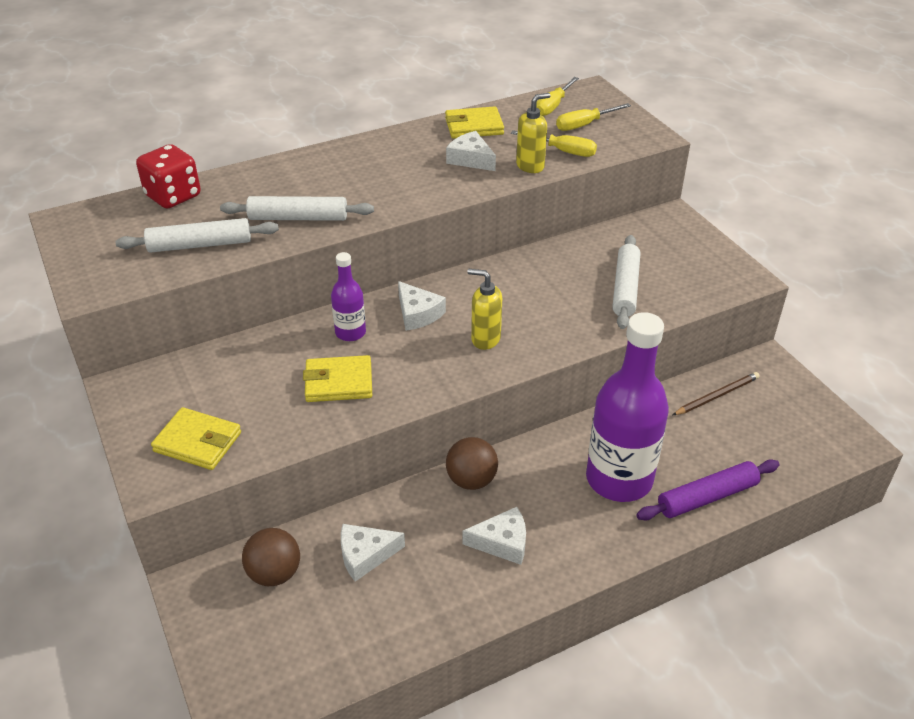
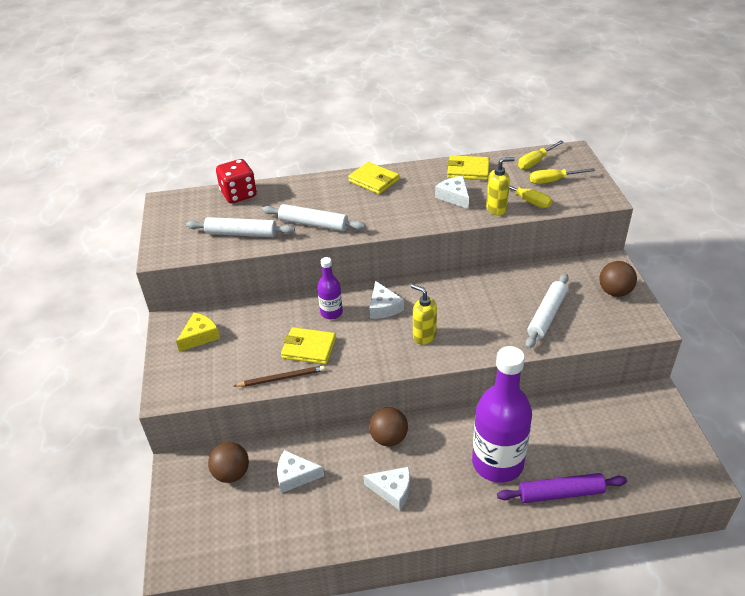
camera: 20 degrees right, 0 degrees up
(175, 396) = (200, 336): none -> yellow cheese
(198, 442) = (202, 372): yellow wallet -> yellow wallet (374, 181)
(692, 248) = (614, 292): none -> brown ball
(717, 396) = (602, 414): brown pencil -> brown pencil (282, 378)

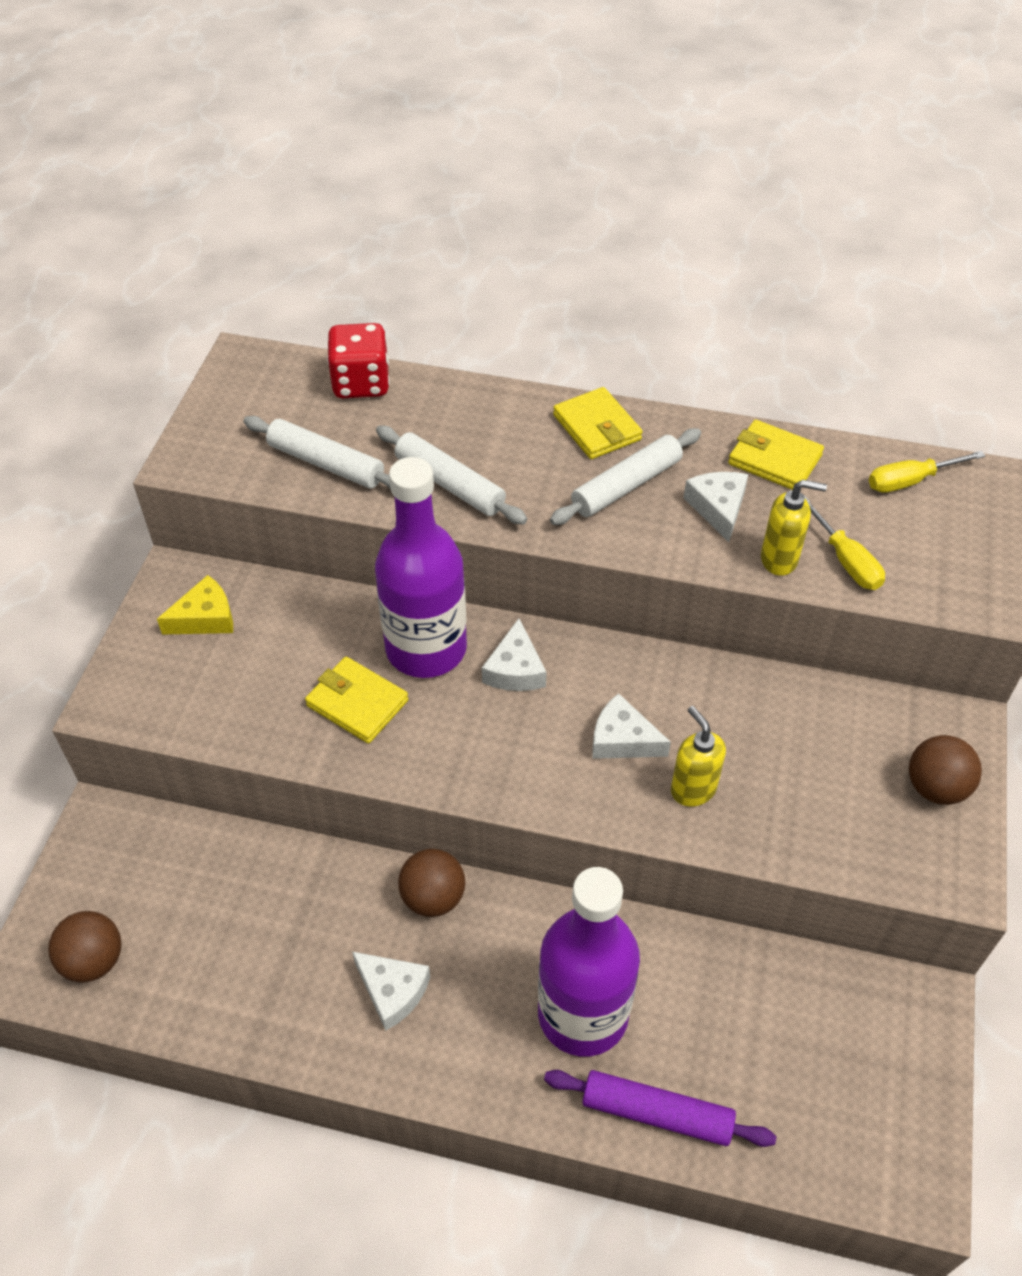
camera: 20 degrees right, 10 degrees up
(231, 473) = (171, 861): brown ball -> brown ball (94, 960)
(282, 378) = (289, 742): brown pencil -> none
(295, 476) = (260, 904): white cheese -> white cheese (622, 739)
(331, 313) = (426, 649): purple bottle -> purple bottle, size x2.07
(424, 336) = (552, 750): yellow soap dispenser -> yellow soap dispenser (692, 789)
(546, 315) = (783, 789): white rolling pin -> white rolling pin (626, 485)
(553, 181) = (919, 534): yellow screwdriver -> none

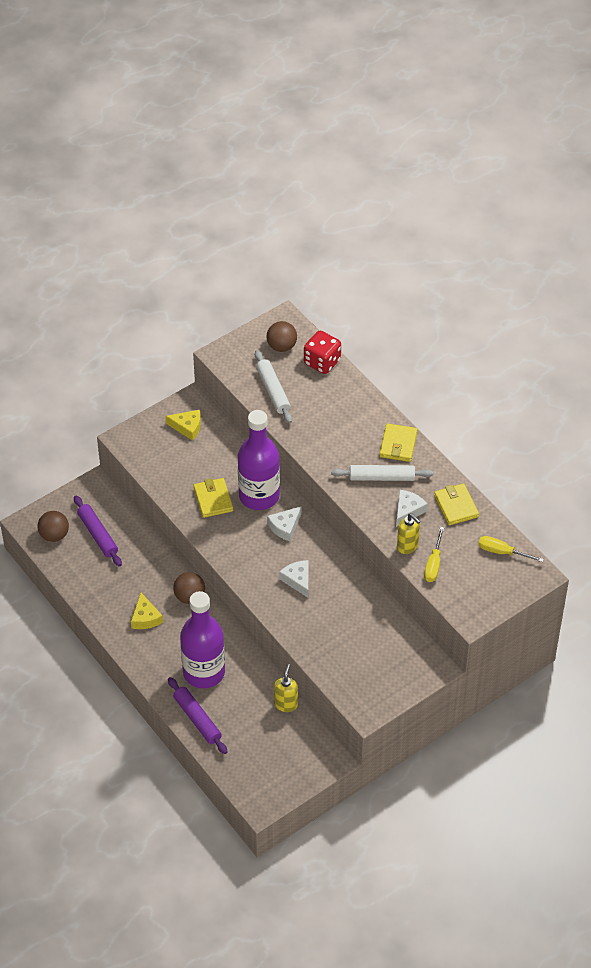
camera: 40 degrees right, 0 degrees up
(176, 903) = (98, 534): none -> purple rolling pin
(392, 991) = (145, 618): white cheese -> yellow cheese
(450, 484) = (312, 431): white rolling pin -> none
(692, 789) = (304, 615): yellow soap dispenser -> yellow soap dispenser (286, 704)
(935, 787) = (397, 678): brown ball -> brown ball (281, 346)

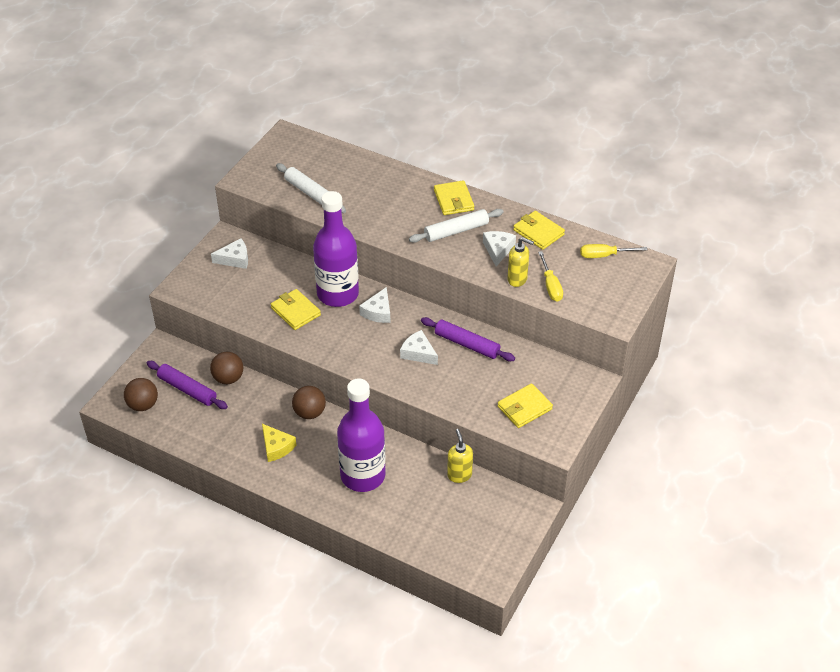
camera: 25 degrees left, 5 degrees down
(187, 427) = (235, 259): yellow cheese -> white cheese
(197, 719) = (381, 521): purple rolling pin -> purple rolling pin (467, 344)
(281, 346) = (296, 156): brown ball -> brown ball (228, 378)
(322, 362) = (342, 157): red dice -> none
(360, 667) = (524, 408): none -> yellow wallet

